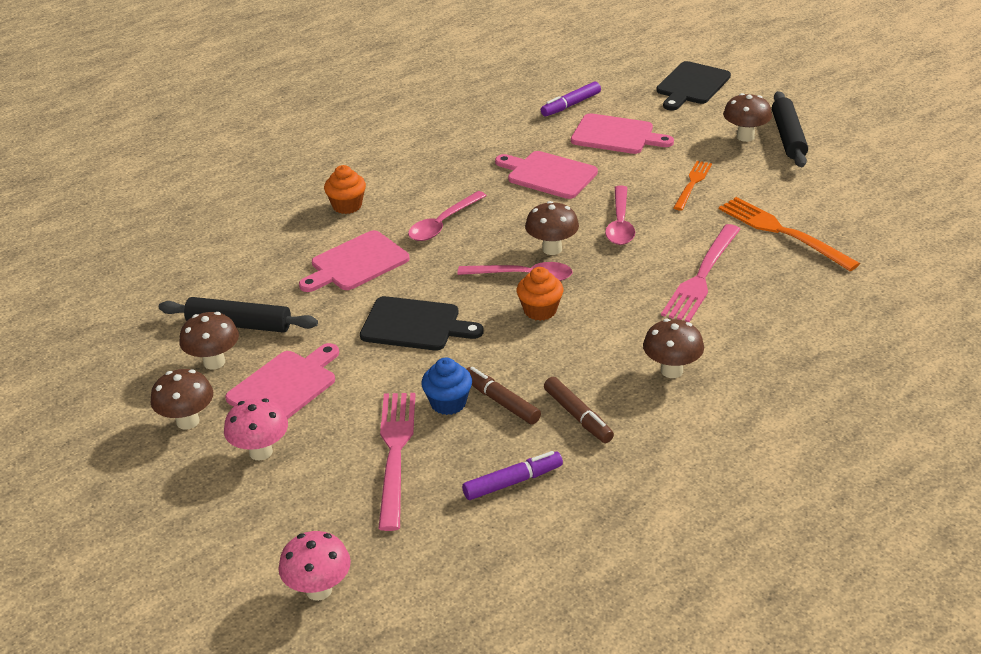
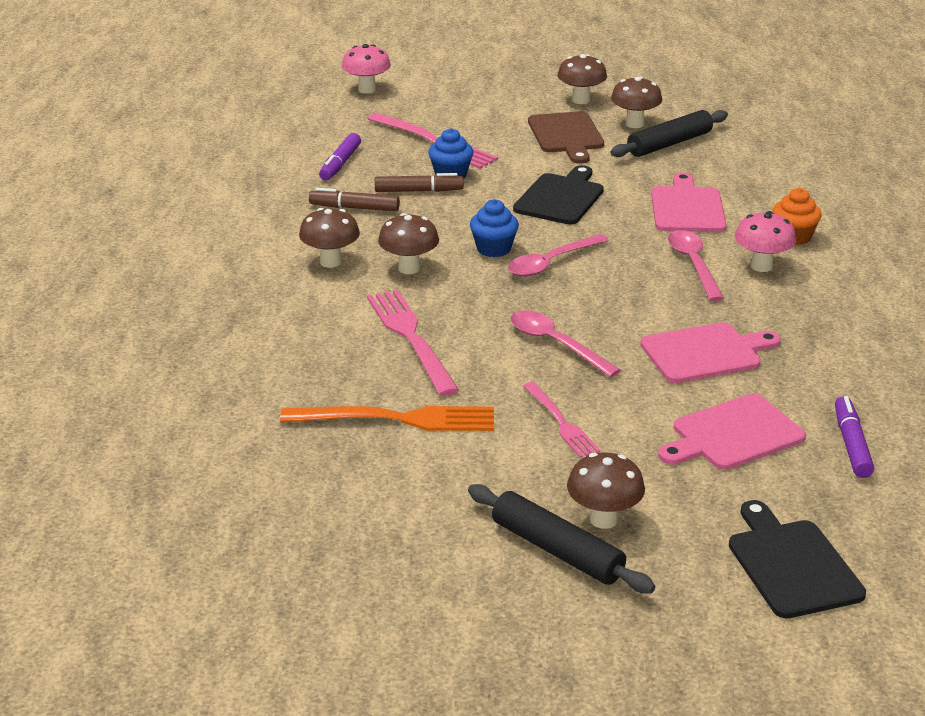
camera: 130 degrees right, 5 degrees down
(260, 452) = (511, 110): pink mushroom -> pink mushroom (761, 266)
(285, 386) = (566, 135): pink cutting board -> brown cutting board
(415, 325) = (560, 198): black cutting board -> black cutting board turned 150 degrees clockwise
(540, 310) = (493, 248): orange cupcake -> blue cupcake
(552, 249) = (570, 293): brown mushroom -> brown mushroom (409, 268)
(692, 184) = (561, 422): orange fork -> pink fork

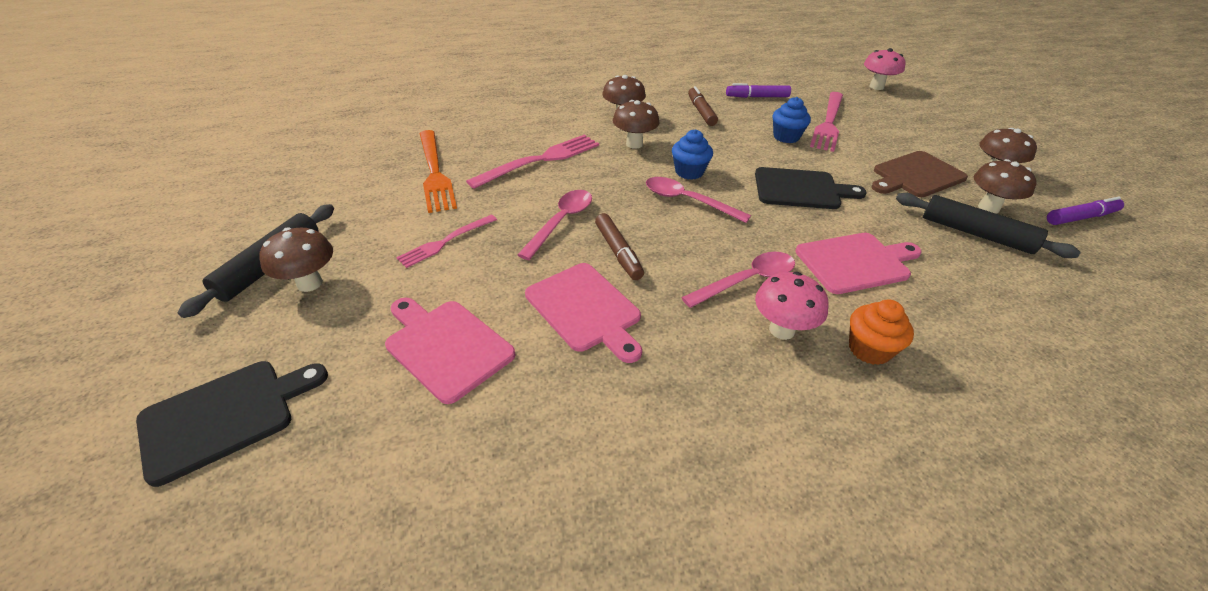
camera: 70 degrees right, 10 degrees up
(419, 191) = (748, 129): brown marker -> brown marker (618, 252)
(851, 444) = (444, 448): purple marker -> purple marker (1081, 218)

